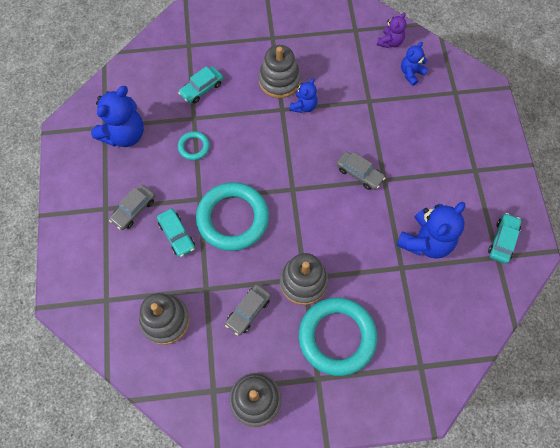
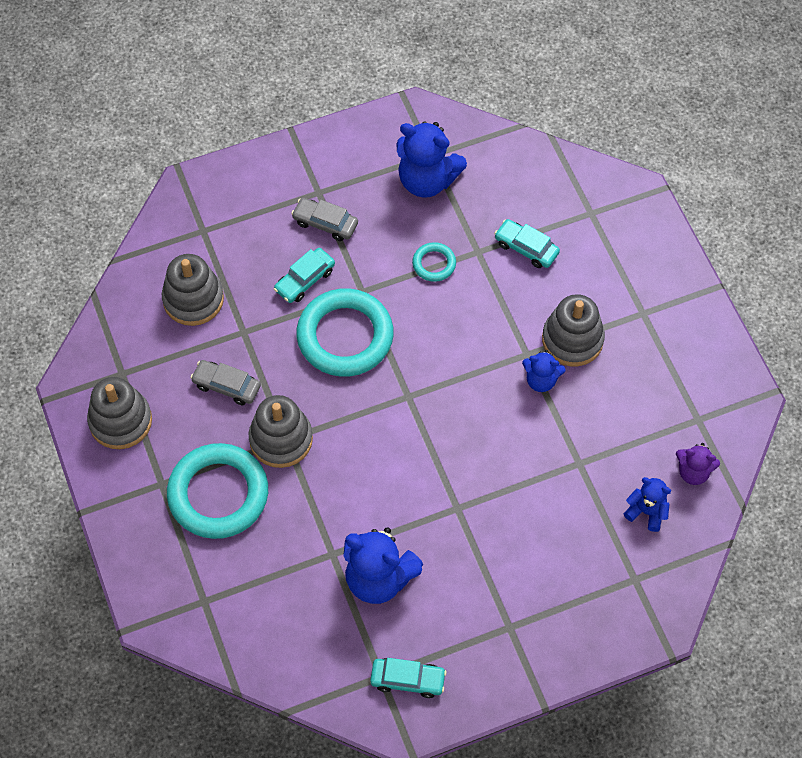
camera: 75 degrees right, 5 degrees down
(359, 173) = (456, 474): grey car -> none

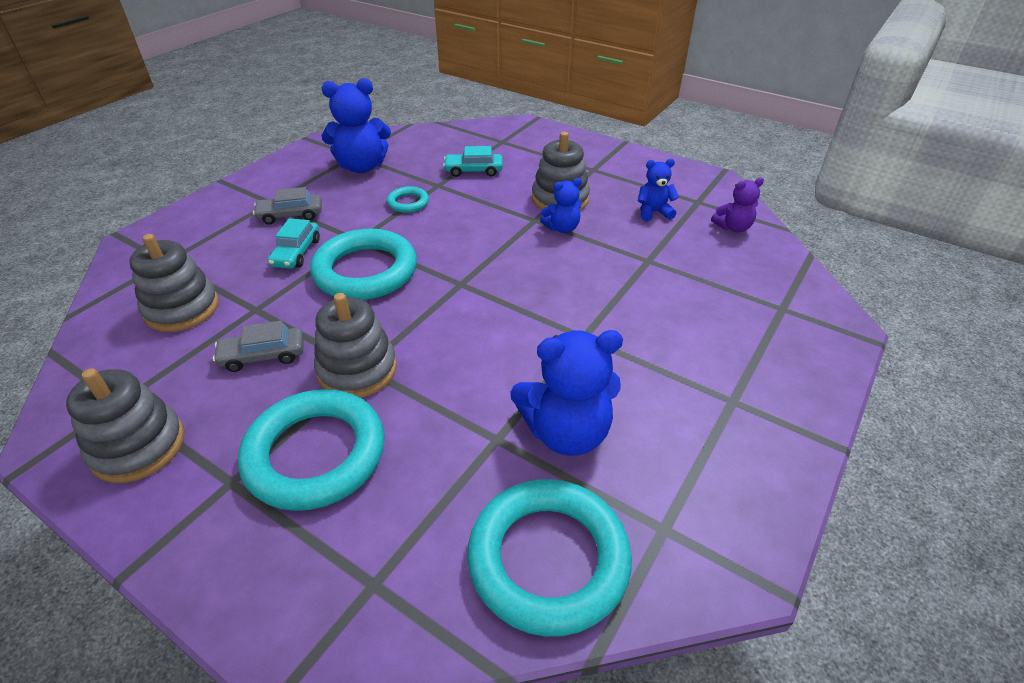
camera: 35 degrees left, 20 degrees down
(303, 649) = (548, 559): none -> turquoise ring
(407, 680) = (695, 513): turquoise car -> none
(646, 512) = (733, 263): blue teddy bear -> blue teddy bear (653, 212)

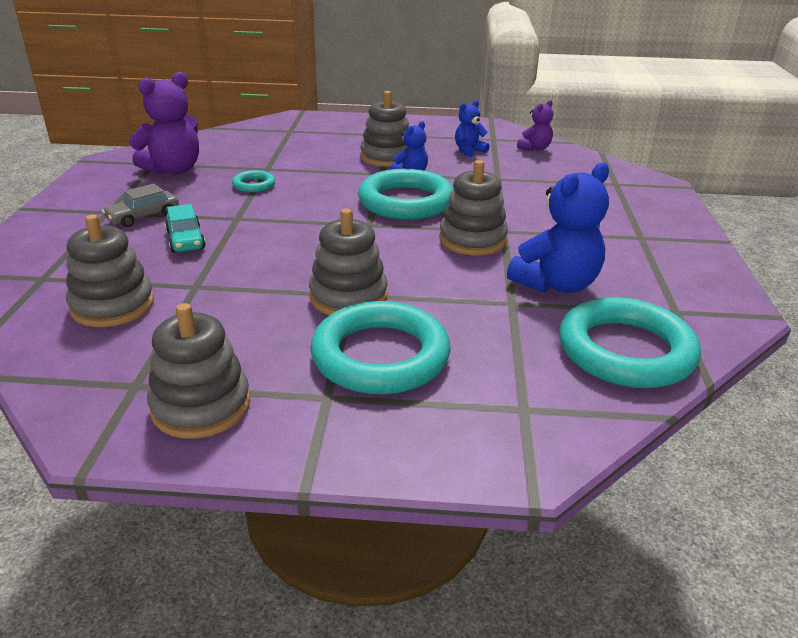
camera: 30 degrees left, 10 degrees down
(263, 356) = (247, 313): grey car -> none
(362, 167) = (174, 170): blue teddy bear -> purple teddy bear
(365, 271) = (272, 236): turquoise ring -> turquoise ring (406, 202)
(473, 171) = (288, 153): turquoise car -> none
(539, 338) = (472, 240): none -> grey stacking toy

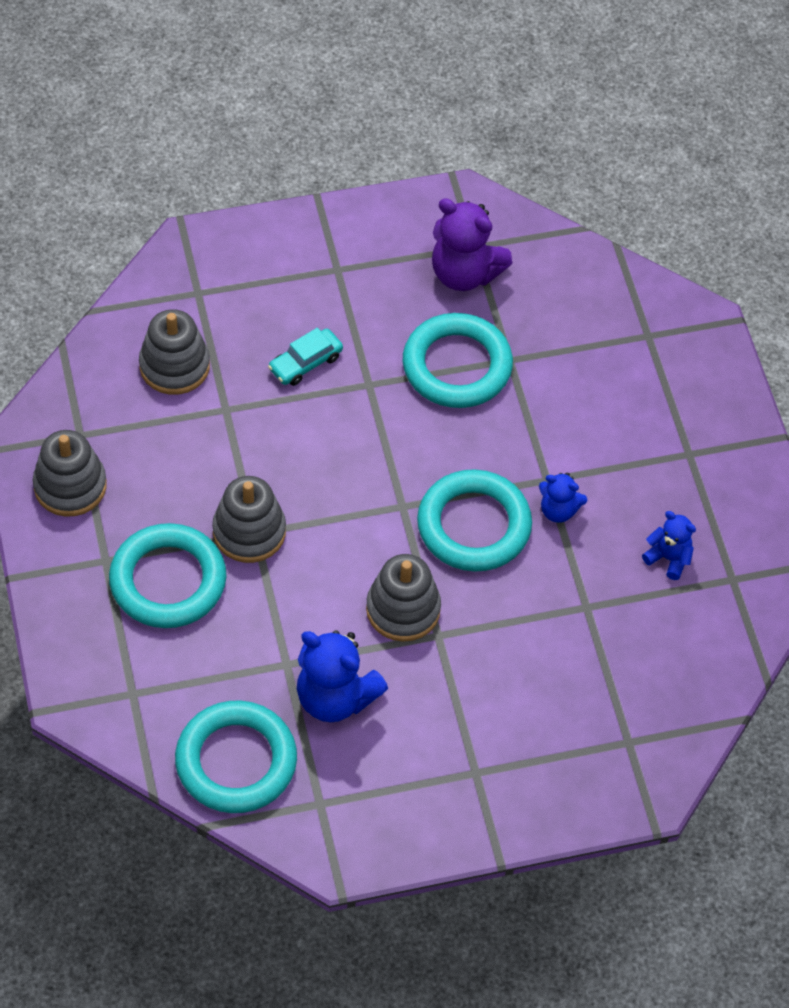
camera: 70 degrees right, 25 degrees up
(143, 216) = (339, 304): grey car -> none
(254, 185) = (457, 366): turquoise ring -> turquoise ring, size x2.16
(387, 157) = (602, 471): grey stacking toy -> none
(535, 148) = (717, 635): purple teddy bear -> none

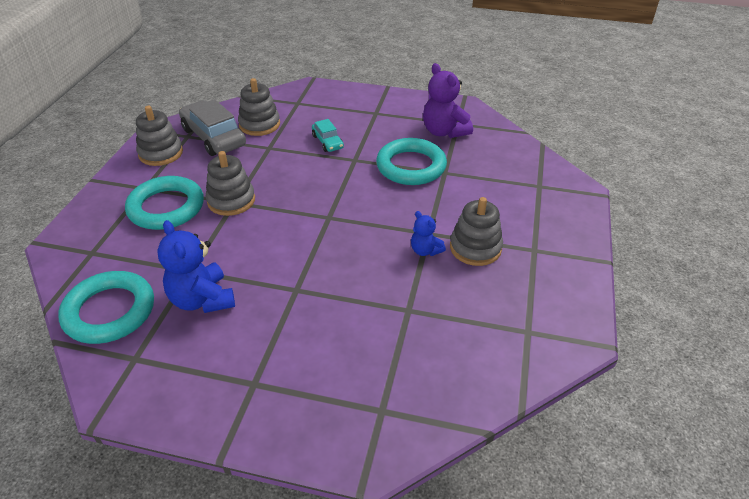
camera: 30 degrees right, 15 degrees down
(124, 421) = (213, 137): none -> grey car
(305, 363) = (327, 142): turquoise car -> turquoise car turned 105 degrees counterclockwise
(403, 609) = (285, 268): grey stacking toy -> grey stacking toy (475, 248)
(474, 526) = (364, 240): turquoise ring -> none
(668, 558) = (486, 302): blue teddy bear -> none

